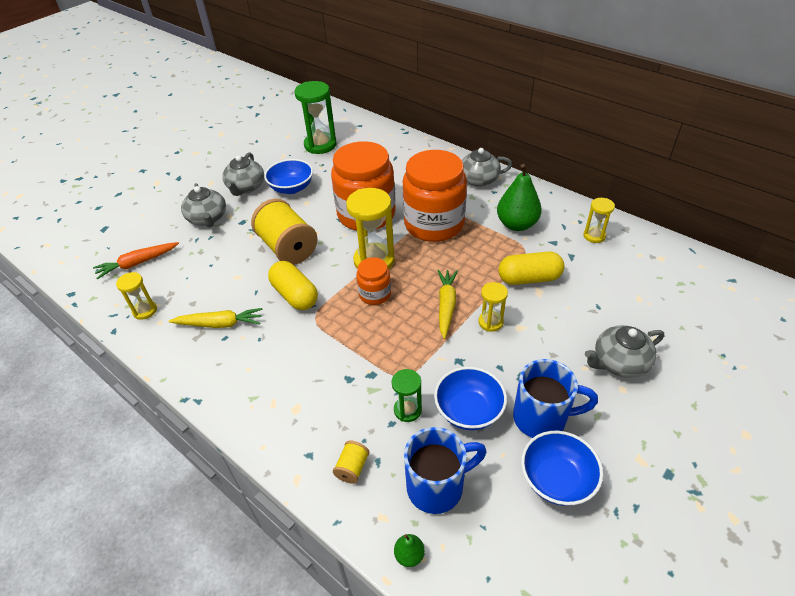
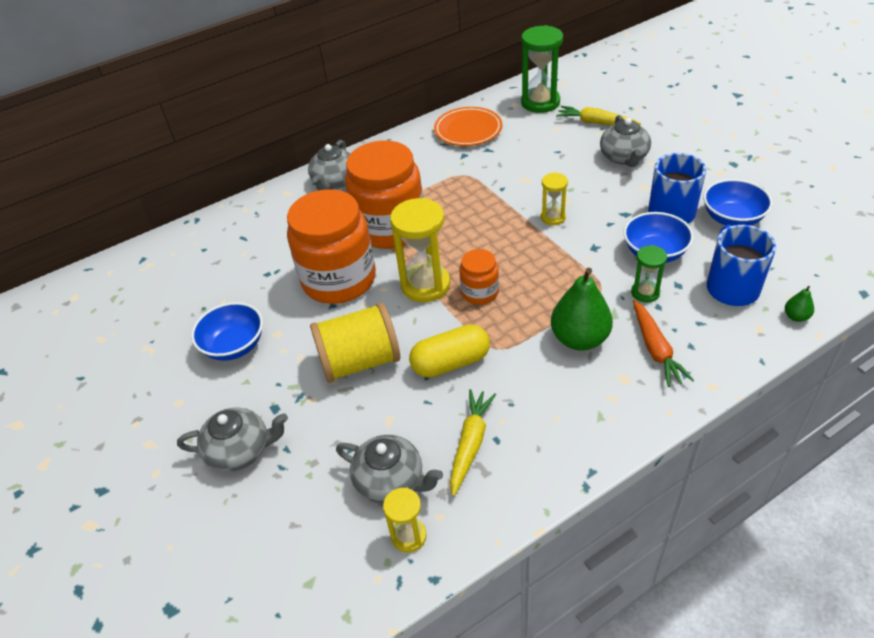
camera: 70 degrees left, 0 degrees up
(138, 263) = (295, 549): orange carrot -> orange carrot (655, 349)
(246, 187) = (195, 398): grey teapot -> grey teapot (391, 481)
(320, 145) = (156, 304): green hourglass -> green hourglass (540, 102)
(352, 468) = (705, 342): yellow spool -> none
(446, 306) = (519, 242): yellow carrot -> yellow carrot (596, 123)
(516, 224) = (425, 171): green pear -> green pear (579, 339)
(529, 278) = (506, 181): yellow capsule -> none
(594, 236) = (468, 130): yellow hourglass -> orange plate

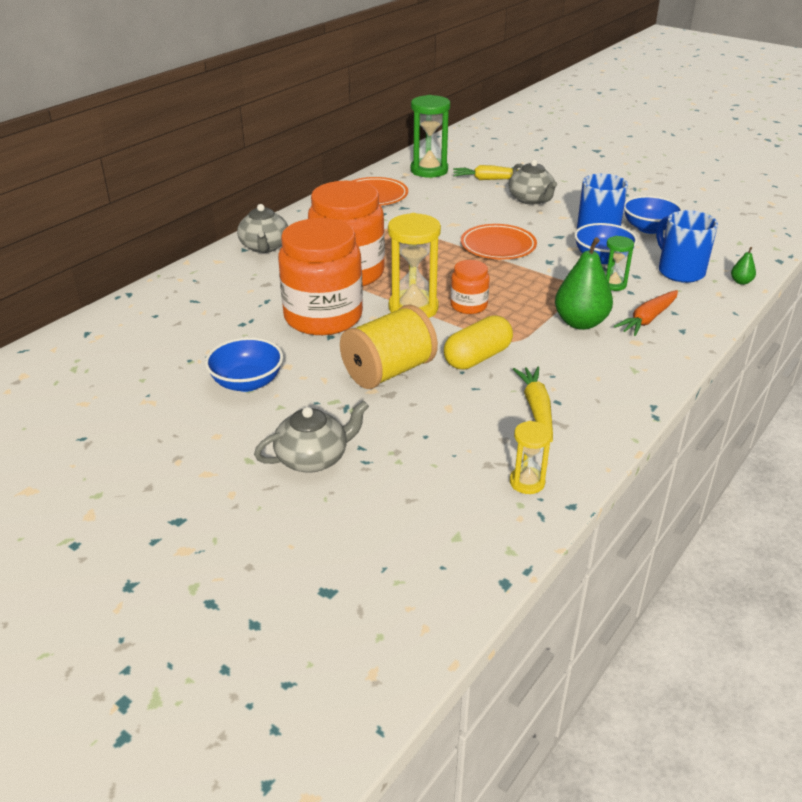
camera: 25 degrees left, 10 degrees down
(391, 481) = (482, 449): grey teapot -> none
(553, 217) = (498, 246): yellow hourglass -> orange plate
(655, 349) = (648, 319): orange carrot -> orange carrot turned 75 degrees clockwise

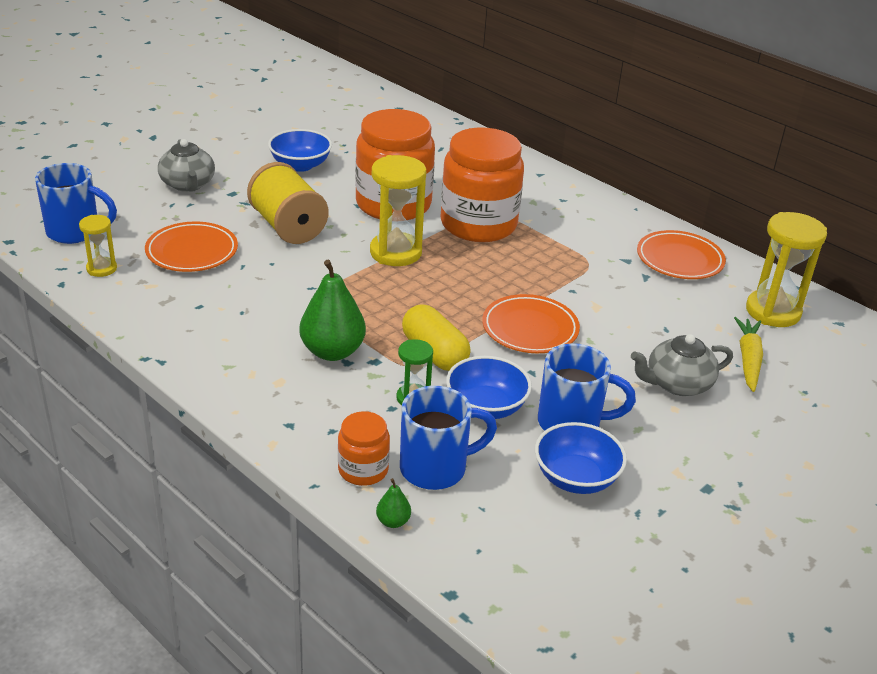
camera: 95 degrees right, 0 degrees up
(264, 247) = (543, 184): grey teapot -> none
(429, 170) = (773, 311): green hourglass -> yellow hourglass
(459, 526) = (75, 232): none -> blue mug
(463, 425) = (192, 252): none -> orange plate
(468, 305) = (391, 285): orange jar -> orange jar (363, 470)
(477, 357) = (291, 275): yellow capsule -> yellow capsule (434, 353)
(536, 409) = (194, 292): yellow carrot -> none
(648, 319) = (323, 404): orange carrot -> none

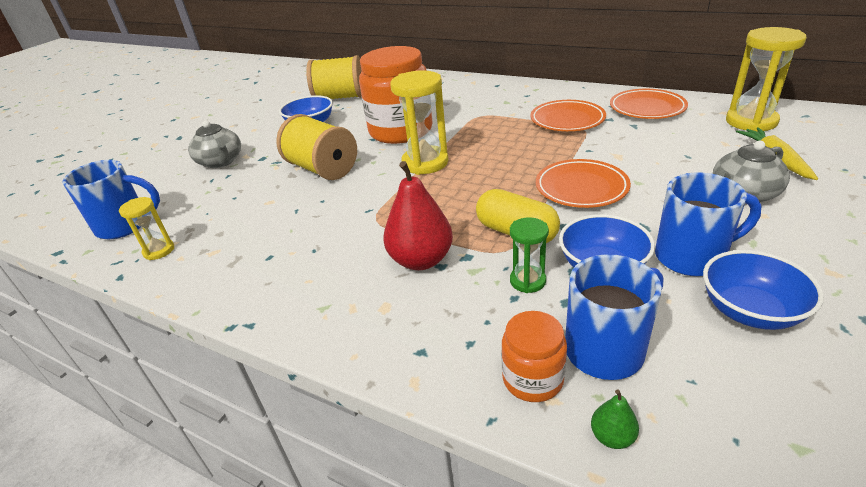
camera: 10 degrees left, 0 degrees up
(192, 252) = (244, 211): orange plate -> orange plate (567, 120)
(332, 351) = (421, 260): green pear -> red pear
(351, 135) = (340, 98): none -> yellow spool
(478, 224) = (477, 126): orange jar -> none

